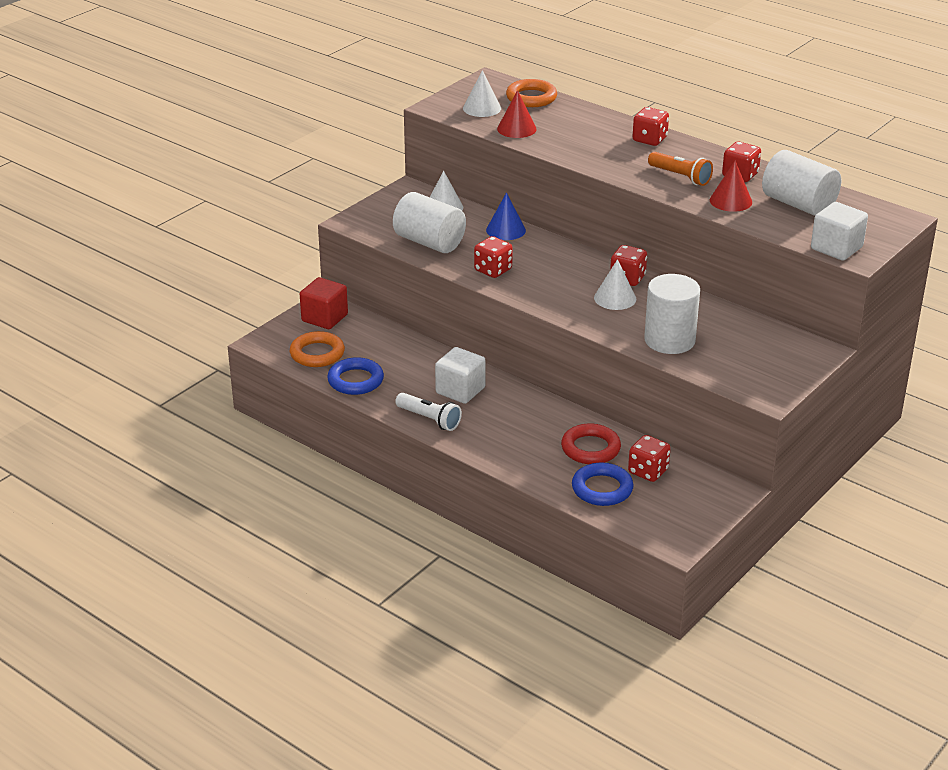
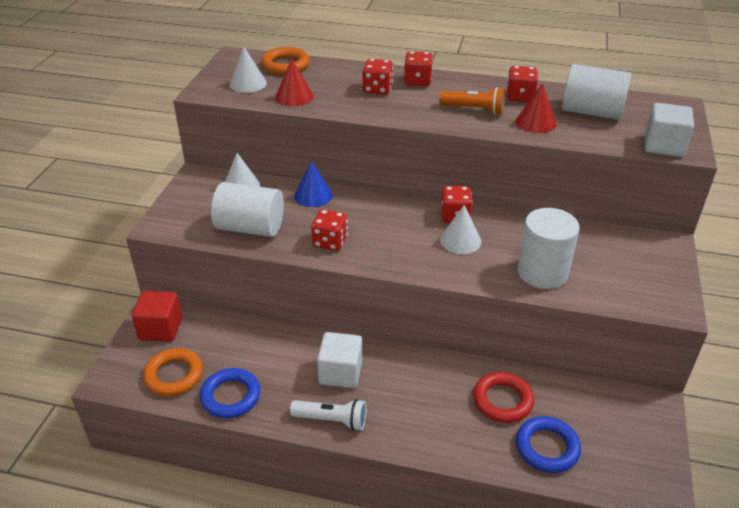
camera: 25 degrees left, 5 degrees up
(648, 471) = (570, 409): red dice -> red dice (377, 89)

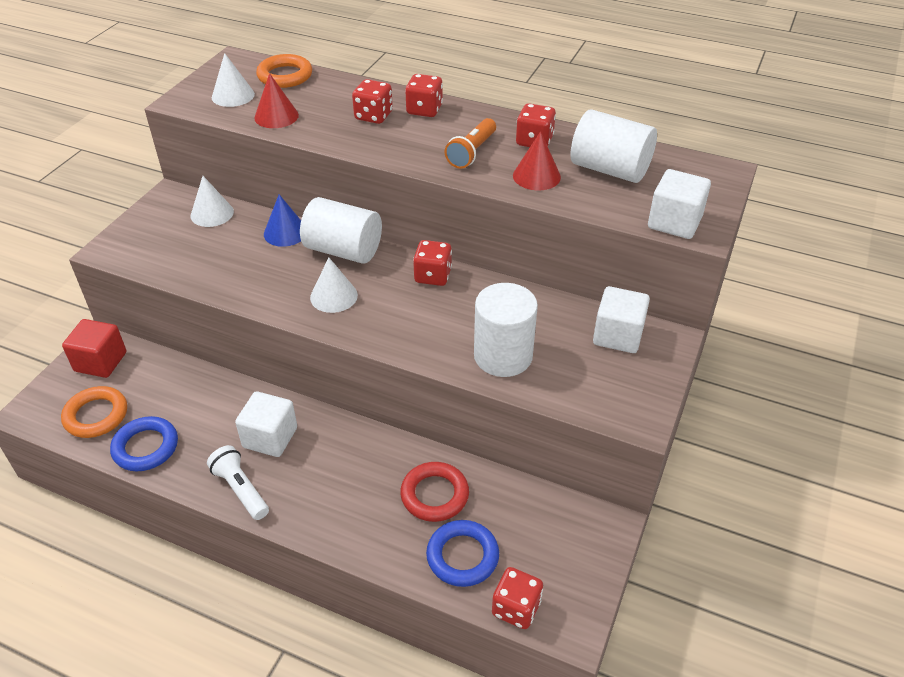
camera: 10 degrees right, 5 degrees up
(250, 228) = (202, 263): white cylinder -> white cylinder (343, 250)
(330, 242) = (281, 290): red dice -> red dice (516, 608)
(331, 420) = (241, 489): white flashlight -> white flashlight turned 150 degrees counterclockwise
(460, 240) = (426, 306): white cone -> white cone (334, 296)
(474, 109) = (472, 152): orange flashlight -> orange flashlight turned 90 degrees clockwise
(627, 245) = (618, 335): none -> white cube

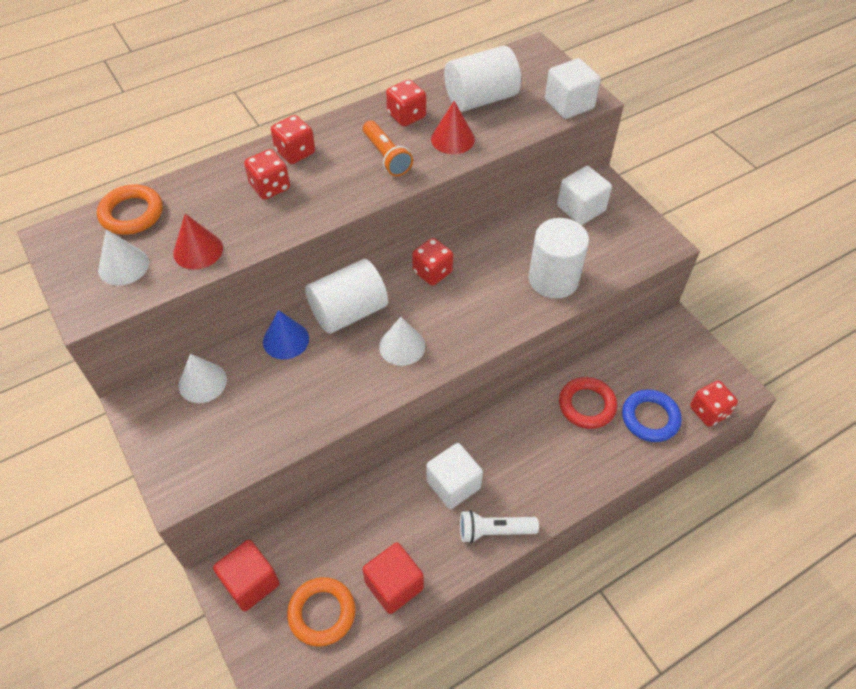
camera: 55 degrees left, 10 degrees up
(146, 447) = (394, 585): blue ring -> red cube

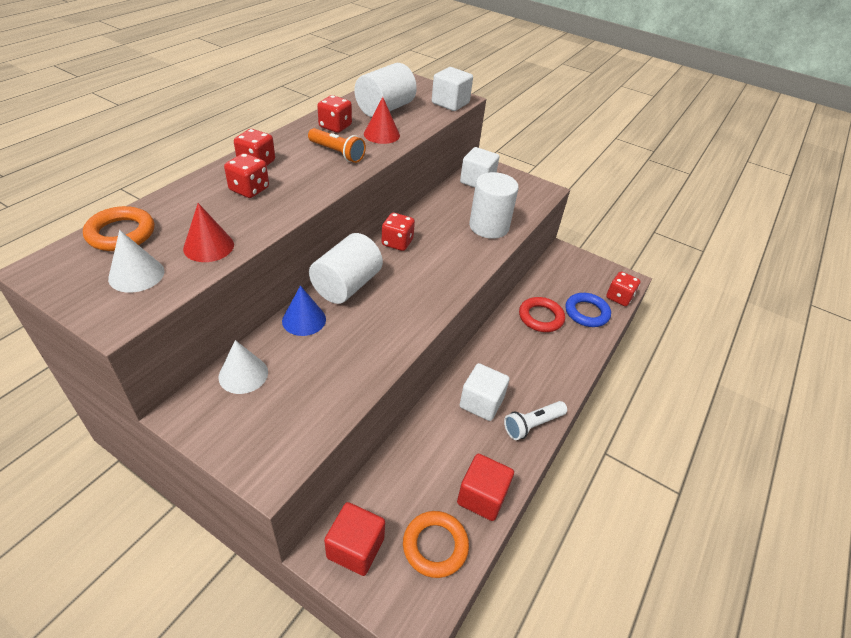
camera: 30 degrees left, 10 degrees down
(402, 346) = (406, 297): white cone -> none

